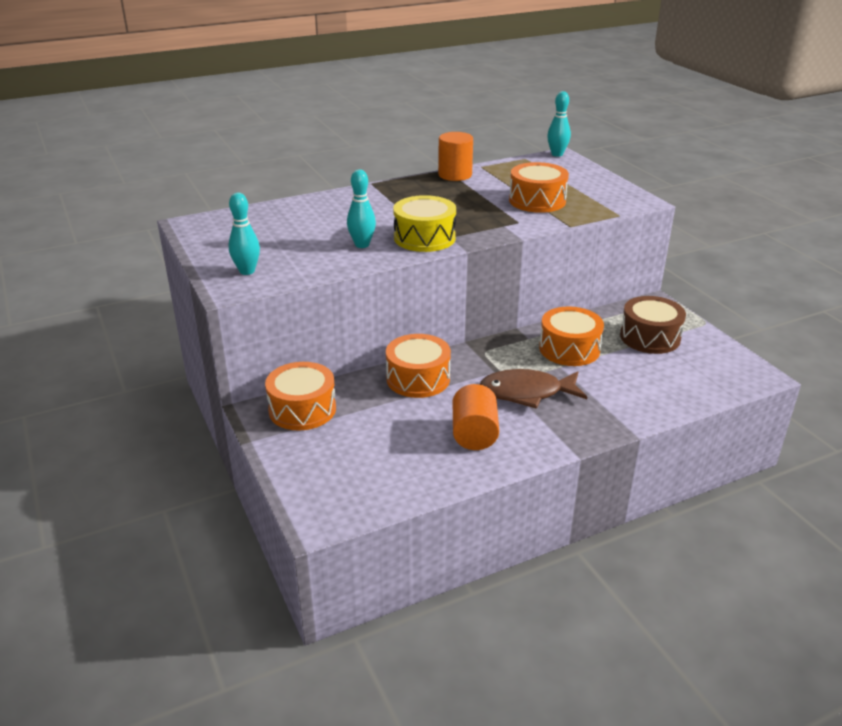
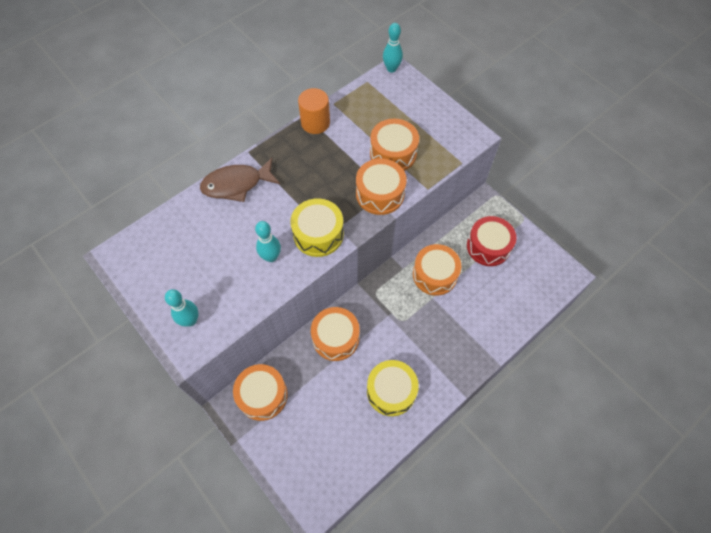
camera: 15 degrees left, 30 degrees up
(474, 434) = (391, 391): orange cylinder -> yellow drum
(510, 222) = (380, 194): none -> orange drum
(526, 393) = (416, 335): brown fish -> brown fish (236, 184)
(650, 337) = (488, 246): brown drum -> red drum

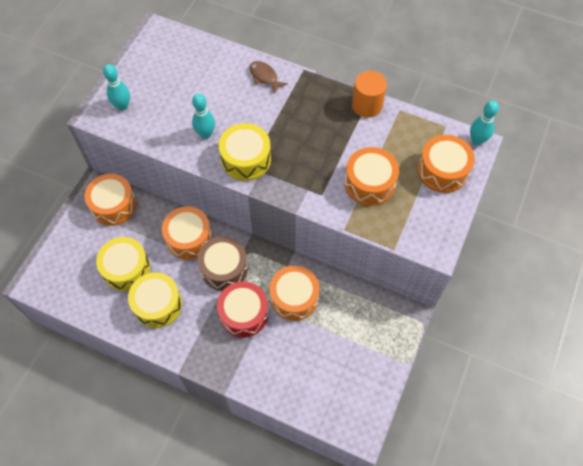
camera: 65 degrees right, 0 degrees up
(236, 184) = (264, 77): brown fish -> brown fish, size x0.58
(340, 407) = (126, 269): none -> yellow drum
(380, 194) = (315, 190): orange drum -> orange drum (442, 170)
(381, 319) = (224, 268): none -> brown drum
(488, 246) = (353, 337): red drum -> red drum (243, 313)

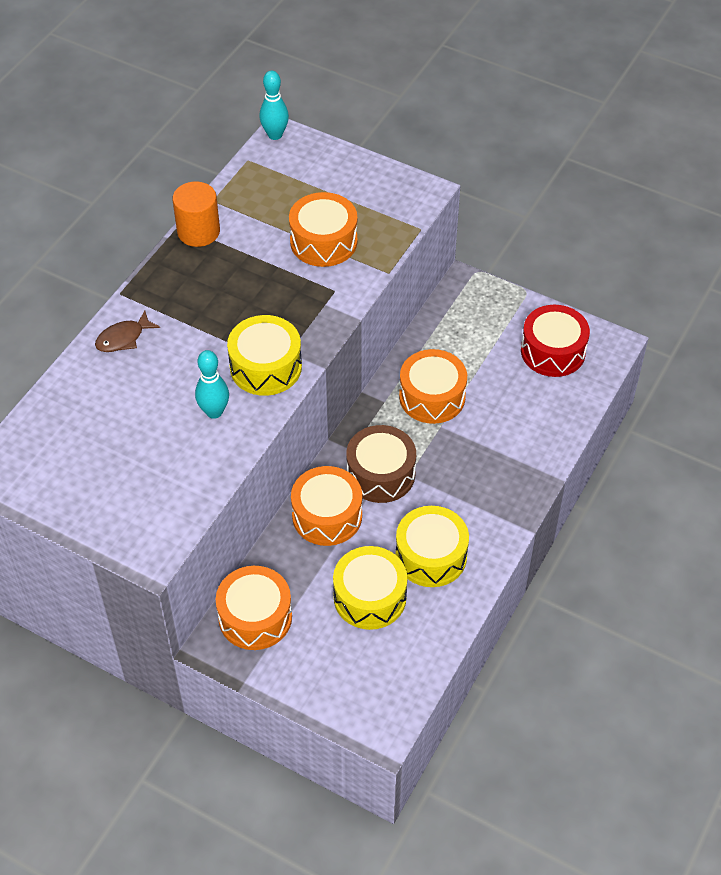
camera: 85 degrees left, 10 degrees down
(122, 106) = (140, 517): turquoise bowling pin -> none
(243, 313) = (451, 454): red drum -> red drum (553, 351)
(442, 170) = (314, 171): orange drum -> none

